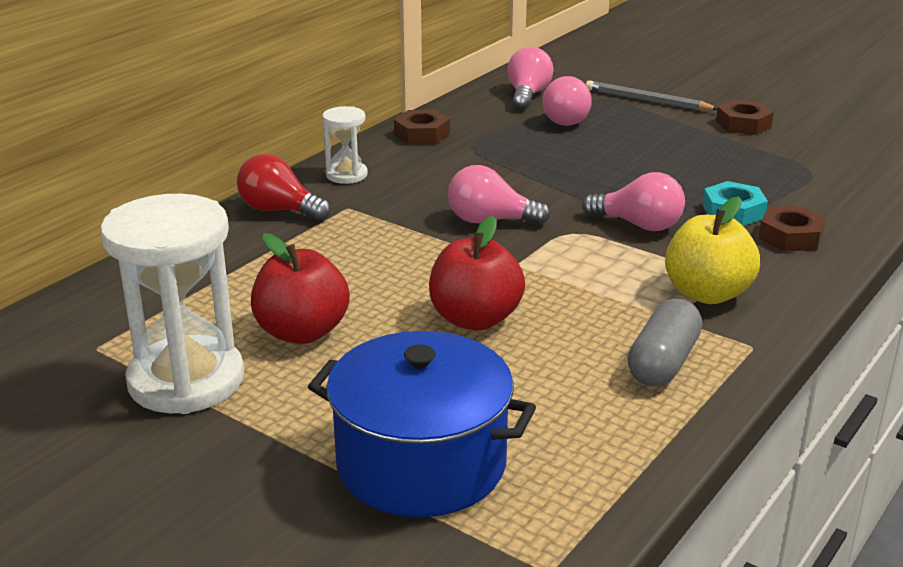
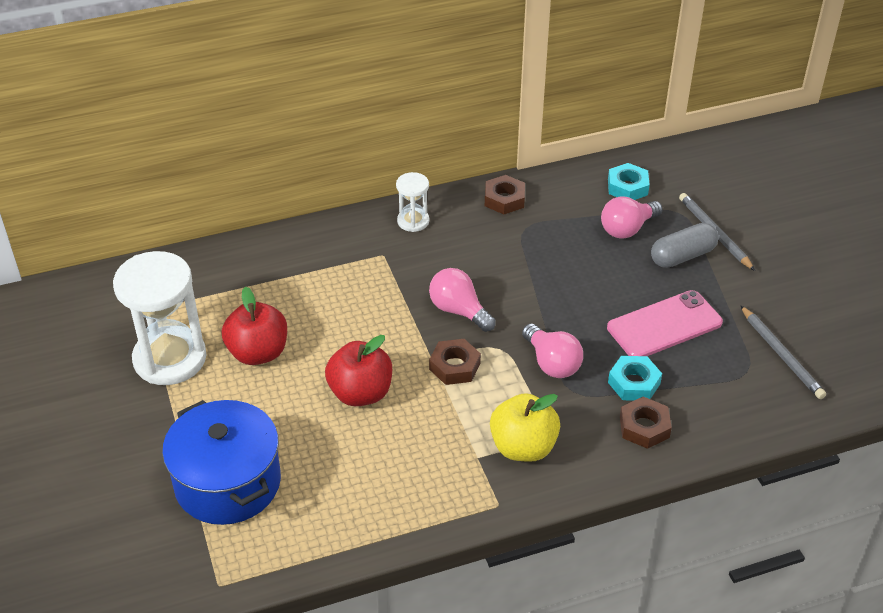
camera: 35 degrees right, 15 degrees up
(279, 210) = (340, 238): red light bulb -> none
(528, 95) = (627, 187): pink light bulb -> turquoise nut
(663, 362) = (430, 487): grey capsule -> grey capsule (682, 256)
(698, 167) = (664, 325): none -> pink phone
(743, 124) = (759, 295): brown nut -> brown nut (454, 366)
(820, 152) = (781, 354): none -> grey pencil

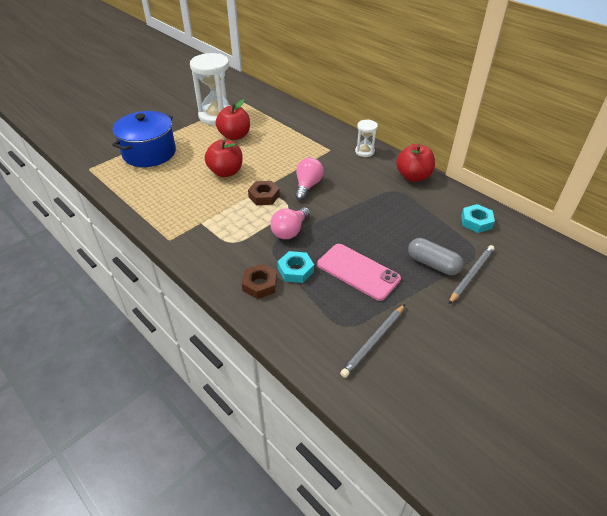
camera: 65 degrees right, 0 degrees up
(504, 199) = (413, 176): brown nut -> red apple
(523, 447) = (217, 237): yellow apple -> none
(627, 229) = (435, 232): pink light bulb -> none

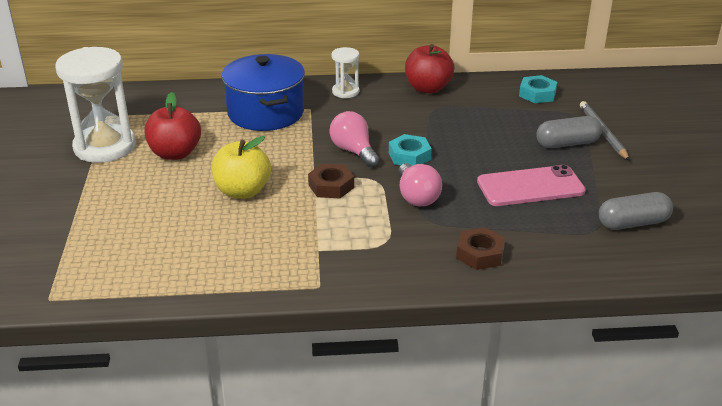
camera: 50 degrees left, 10 degrees down
(149, 153) = (100, 232): blue pot -> blue pot (266, 113)
(226, 172) = (242, 191): red apple -> yellow apple
(295, 270) = (484, 221): turquoise nut -> turquoise nut (409, 156)
(374, 341) = (633, 223): grey pencil -> grey capsule

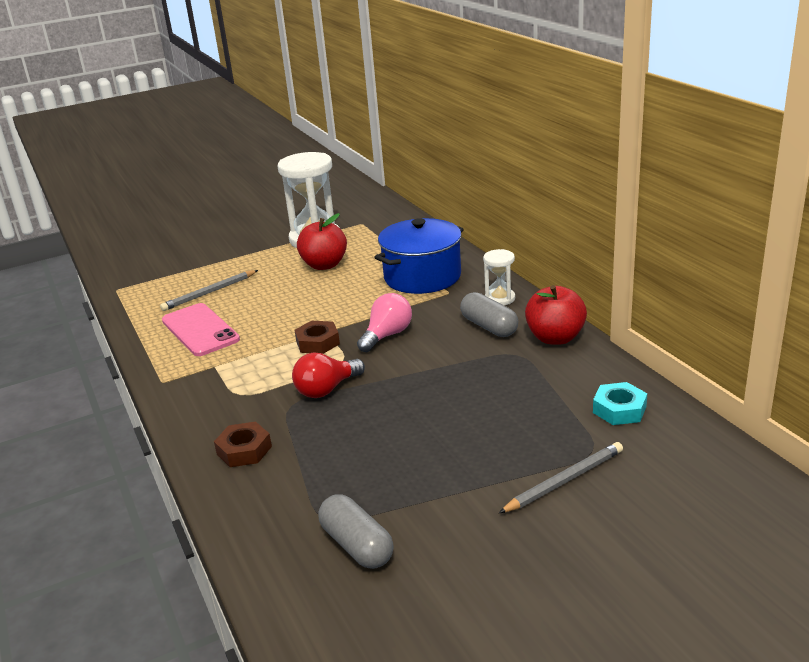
camera: 70 degrees right, 5 degrees down
(148, 231) = (209, 292): none -> grey pencil
(242, 191) = (285, 308): yellow apple -> none
(409, 156) = (400, 365): turquoise nut -> none
(416, 197) = (326, 389): pink light bulb -> red light bulb
(530, 187) = (391, 453): pink phone -> pink phone (200, 330)
(567, 143) = (511, 458): grey capsule -> grey capsule (489, 327)

